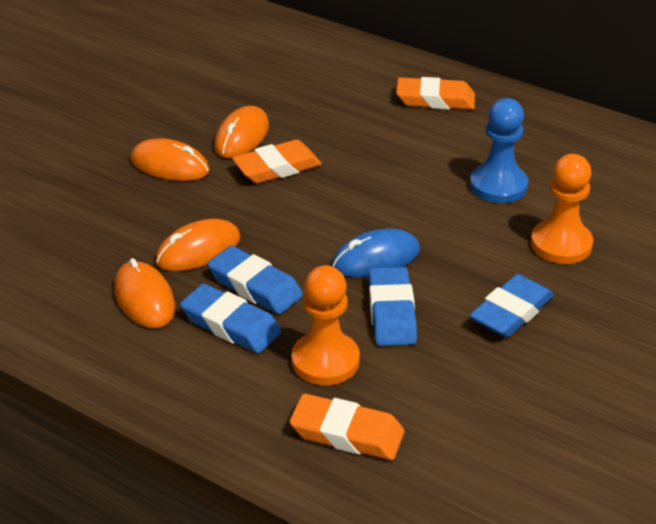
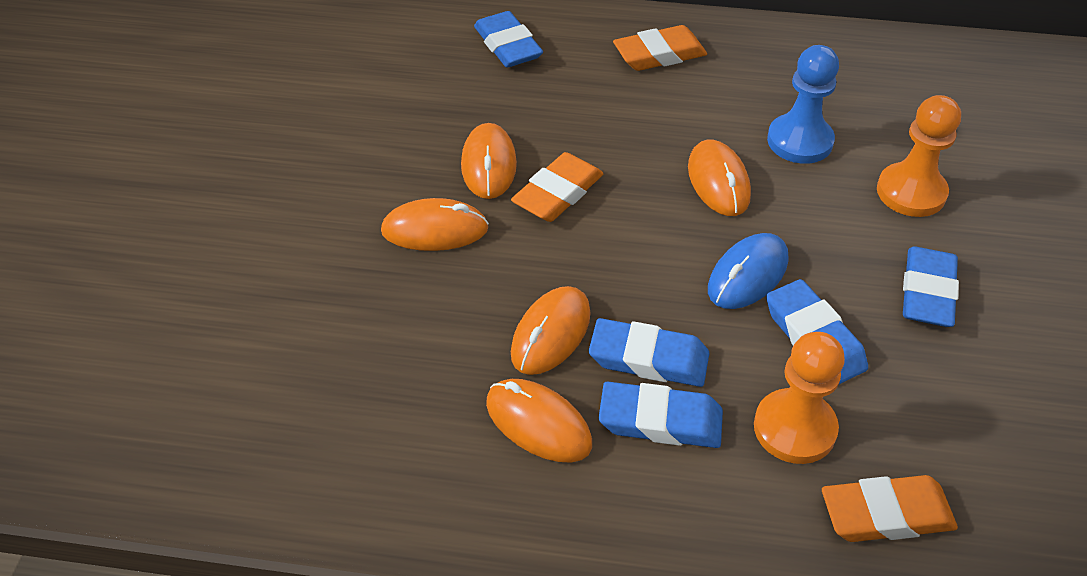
camera: 25 degrees left, 10 degrees up
(321, 65) = (508, 46): none -> blue eraser
(407, 194) = (718, 182): none -> orange mouse

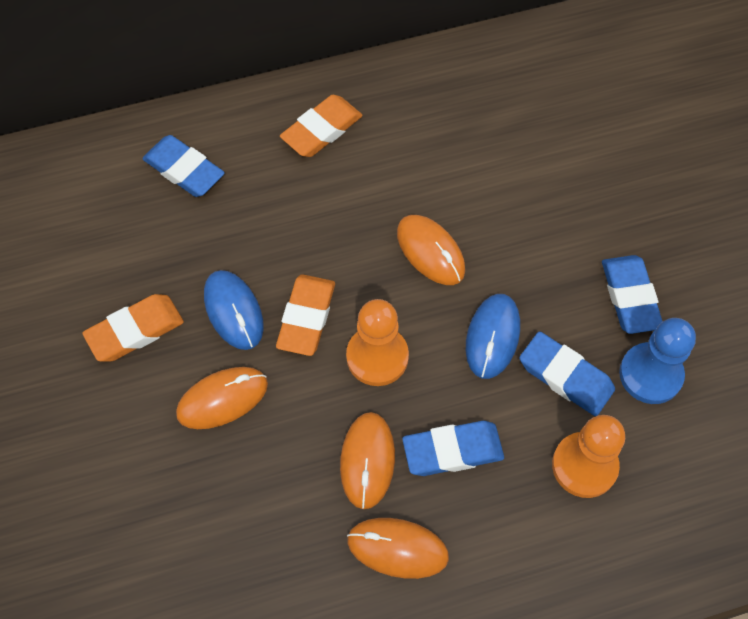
camera: 25 degrees left, 15 degrees up
(488, 165) = (233, 311): orange mouse -> blue mouse
(660, 421) = (486, 504): blue eraser -> none
(799, 141) = (476, 182): blue pawn -> blue pawn (650, 374)
(886, 514) = (674, 510): orange eraser -> orange eraser (135, 331)
(911, 192) = (582, 201): orange pawn -> orange pawn (377, 357)

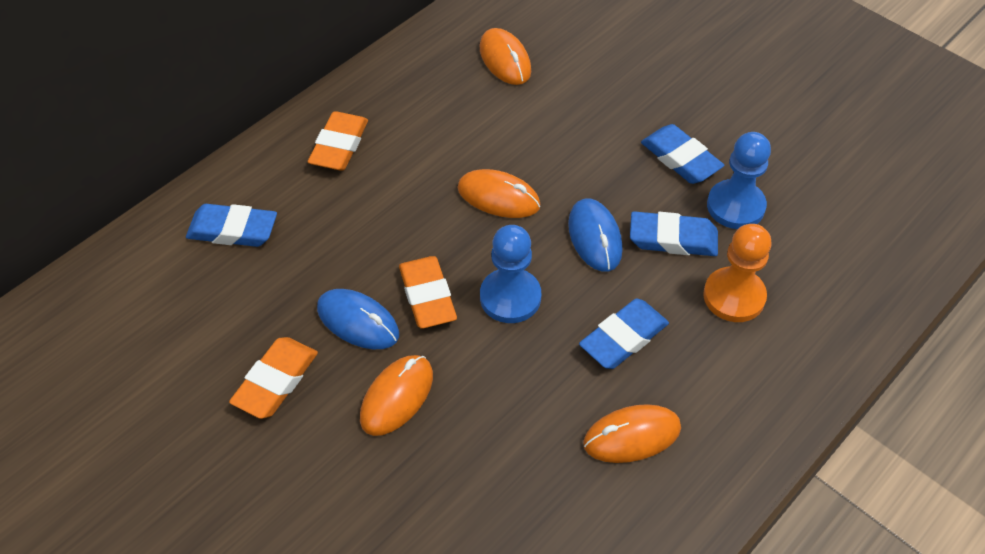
camera: 30 degrees left, 10 degrees down
(367, 461) = (558, 381): orange mouse -> orange mouse (505, 60)
(377, 357) = (510, 297): orange pawn -> blue pawn

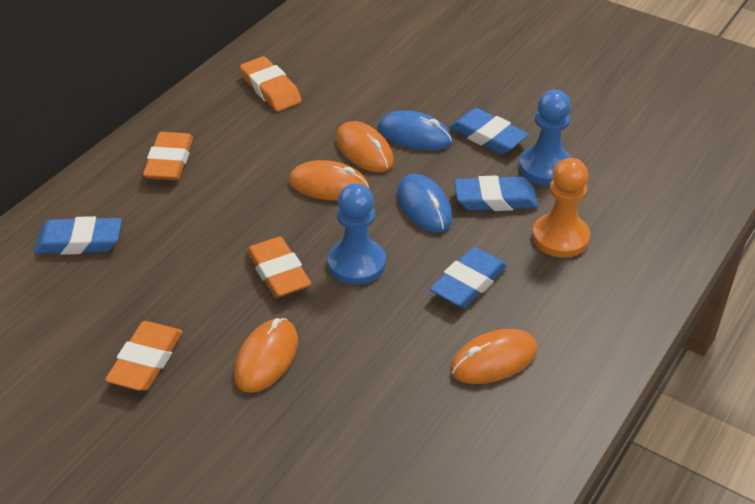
camera: 10 degrees left, 10 degrees down
(358, 322) = (216, 301): blue mouse -> blue mouse (414, 135)
(459, 69) = (271, 89): none -> orange eraser
(505, 60) = (311, 77): orange mouse -> orange mouse (364, 150)

